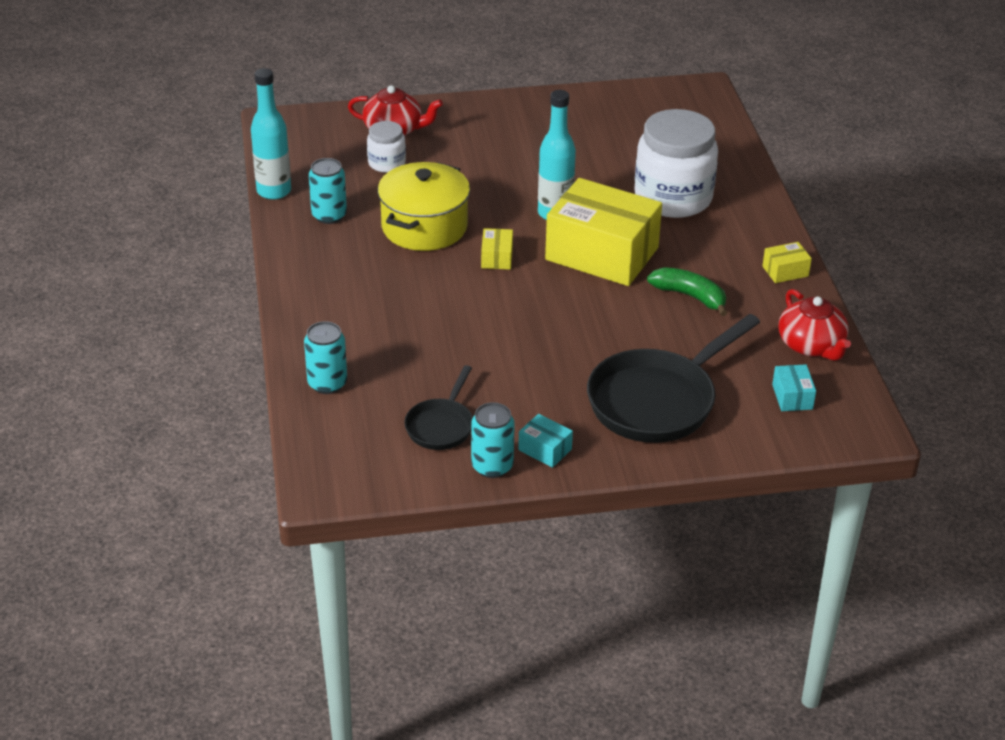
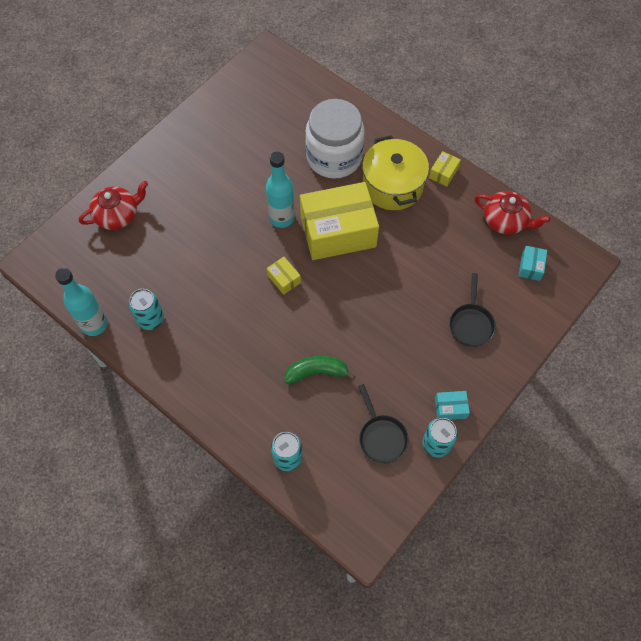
camera: 40 degrees left, 25 degrees up
(386, 163) = (141, 247): white jar -> none
(424, 227) = (218, 285): yellow pot -> yellow pot (392, 185)
(657, 400) = (471, 323): black pan -> black pan, size x0.53
(690, 296) = (414, 230): green banana -> green banana (316, 372)
(792, 397) = (530, 267): turquoise box -> turquoise box turned 60 degrees clockwise

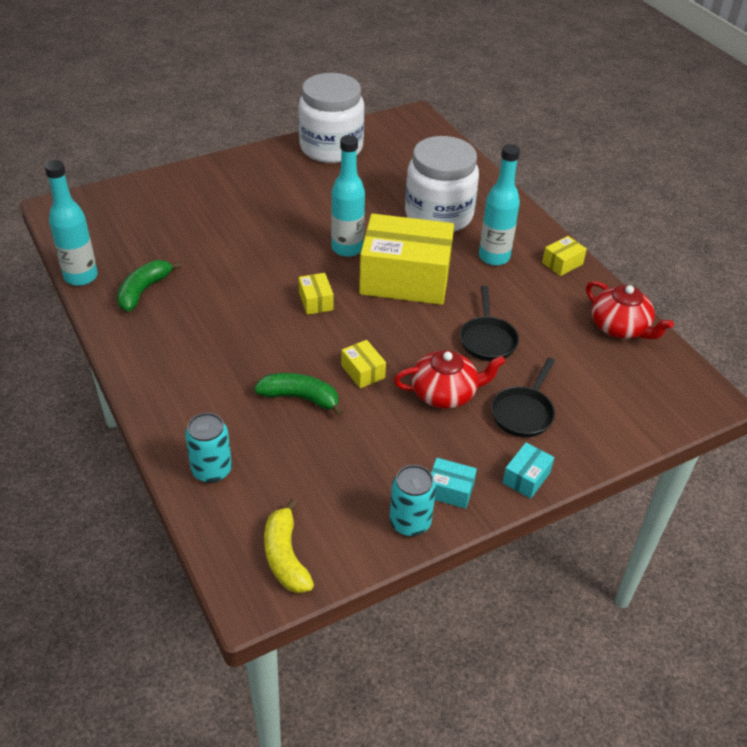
camera: 20 degrees right, 20 degrees down
(117, 215) = (171, 197): red teapot -> red teapot (445, 393)
(151, 319) = (143, 291): turquoise can -> green banana
(217, 113) = (331, 148): none -> white jar
(348, 331) = (363, 371): none -> yellow box
(370, 504) = (285, 556): none -> yellow banana
(381, 437) = (342, 489): black pan -> black pan (487, 339)
(392, 185) = (494, 257): yellow pot -> turquoise bottle
(530, 267) = (632, 381): turquoise box -> turquoise box (526, 478)

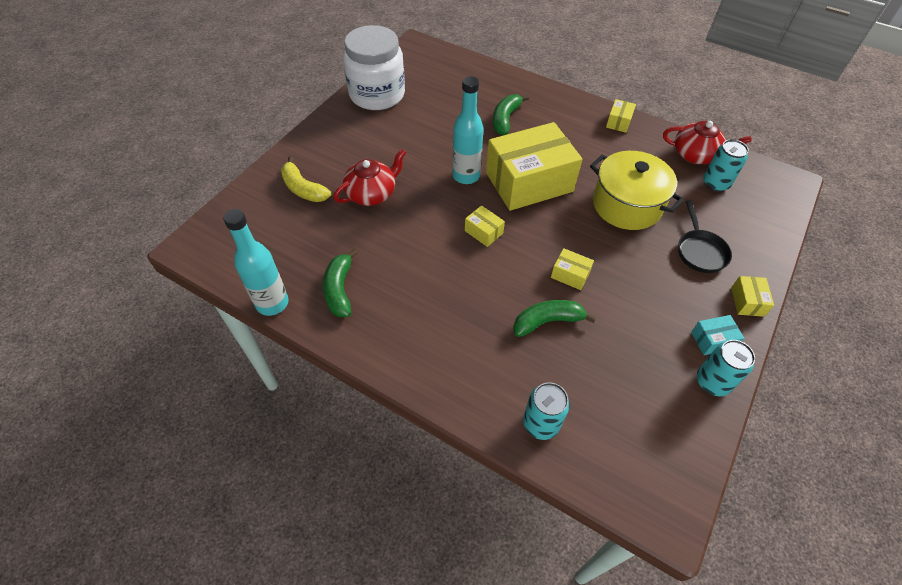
camera: 30 degrees left, 10 degrees up
(285, 556) = (660, 465): yellow banana -> yellow banana (303, 189)
(438, 215) = (505, 119): white jar -> green banana
(445, 393) = (639, 263): red teapot -> red teapot (372, 193)
(487, 339) = (627, 205): black pan -> yellow pot
(494, 257) = (572, 137): turquoise bottle -> none
(526, 478) = (747, 301): turquoise box -> yellow box
(612, 362) = (715, 184): none -> turquoise can

